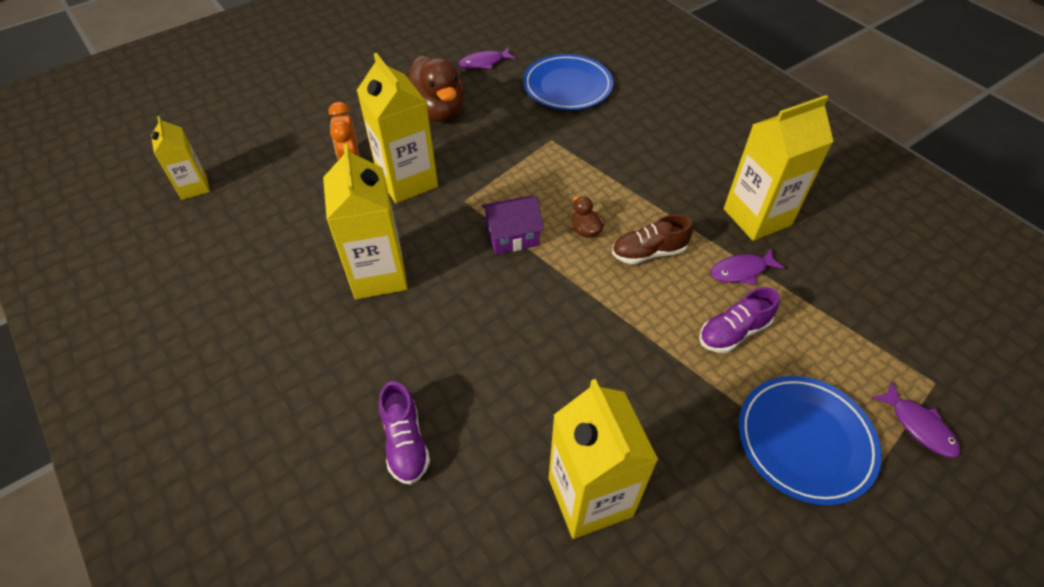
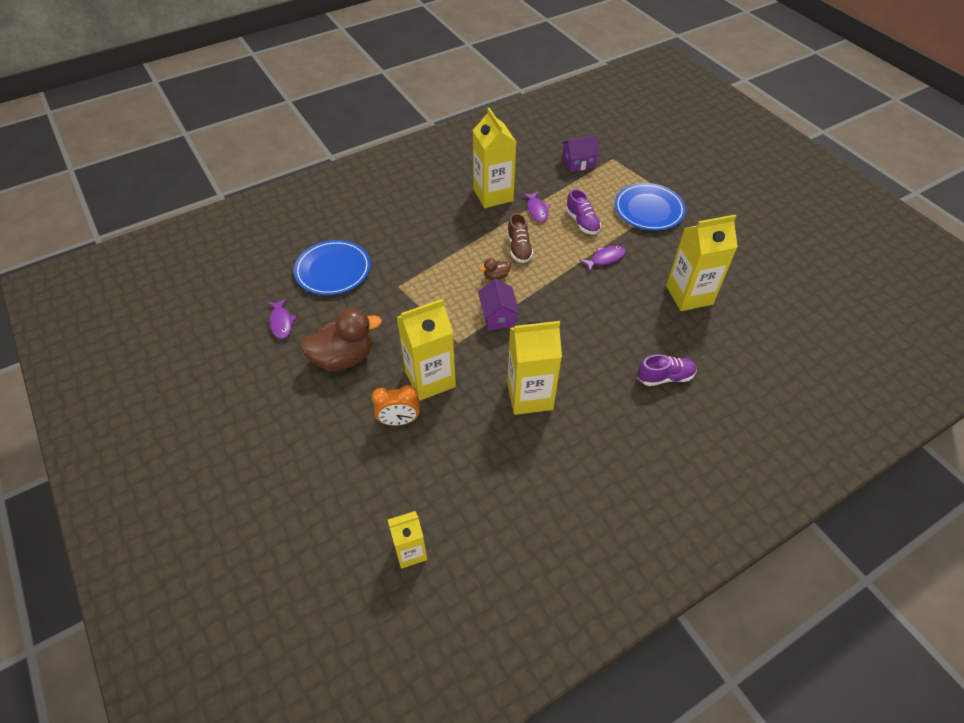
camera: 85 degrees left, 0 degrees up
(893, 327) = (578, 163): none -> purple house
(919, 426) = (637, 170): purple fish -> purple fish (605, 258)

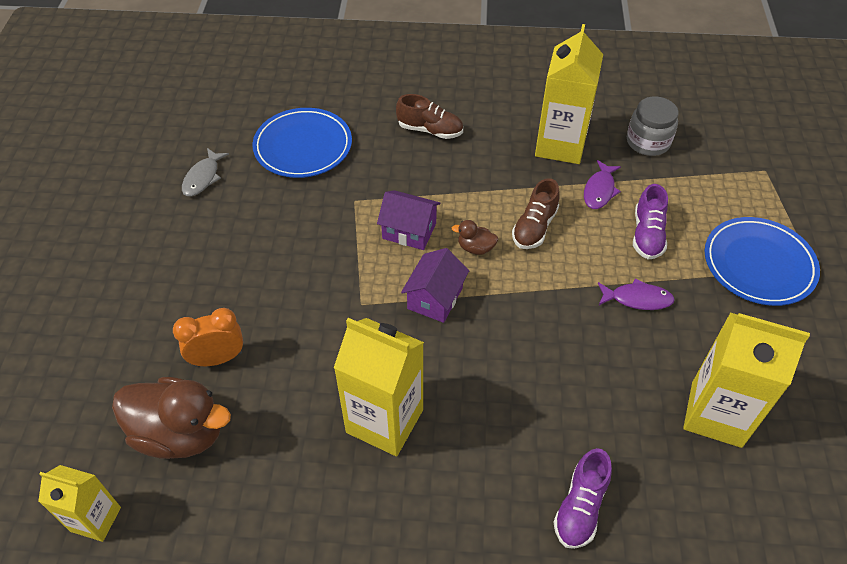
camera: 35 degrees right, 0 degrees up
(281, 322) = (203, 178): purple fish -> grey fish
(343, 358) = (227, 251): brown duck -> brown duck (180, 433)
(399, 421) = (218, 358): orange clock -> orange clock turned 135 degrees clockwise
(407, 222) = (430, 130): none -> brown shoe
(430, 379) = (292, 330): yellow carton -> none
(540, 171) = (648, 142): none -> grey jar
(578, 163) = (710, 154): purple house -> purple house (409, 231)
(665, 377) = (580, 507): purple shoe -> purple shoe turned 90 degrees clockwise

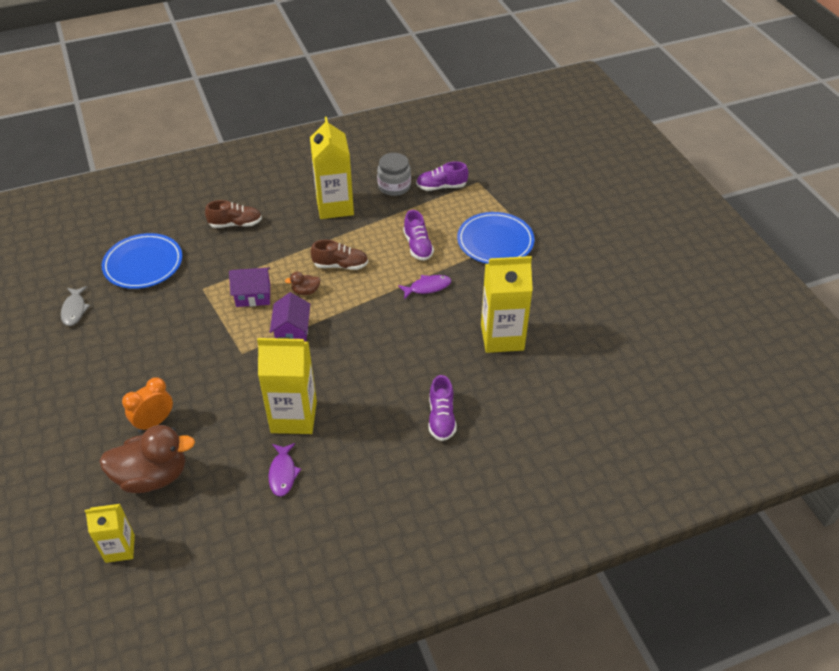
camera: 25 degrees left, 5 degrees down
(534, 227) = (340, 265): brown shoe -> brown shoe turned 90 degrees counterclockwise
(599, 190) = (374, 228): purple fish -> purple fish (283, 473)
(711, 162) = (441, 187): none -> purple shoe

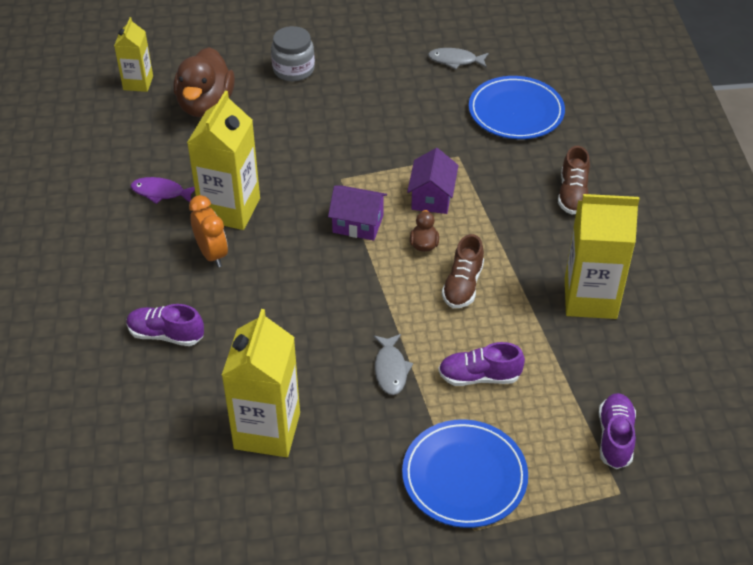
camera: 105 degrees right, 0 degrees up
(154, 422) = (272, 109): orange clock -> orange clock (212, 254)
(394, 186) = (626, 376): grey jar -> grey jar (293, 69)
(427, 287) = (391, 369): purple fish -> grey fish

